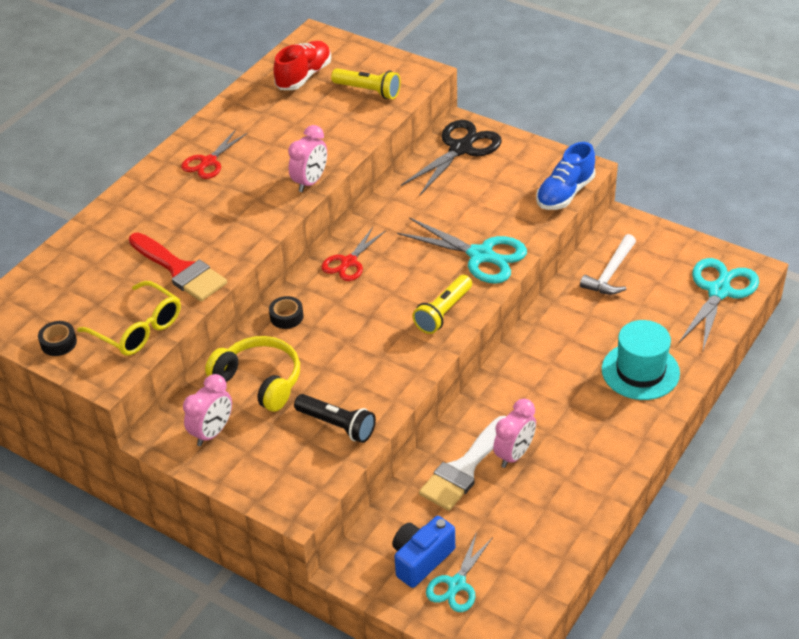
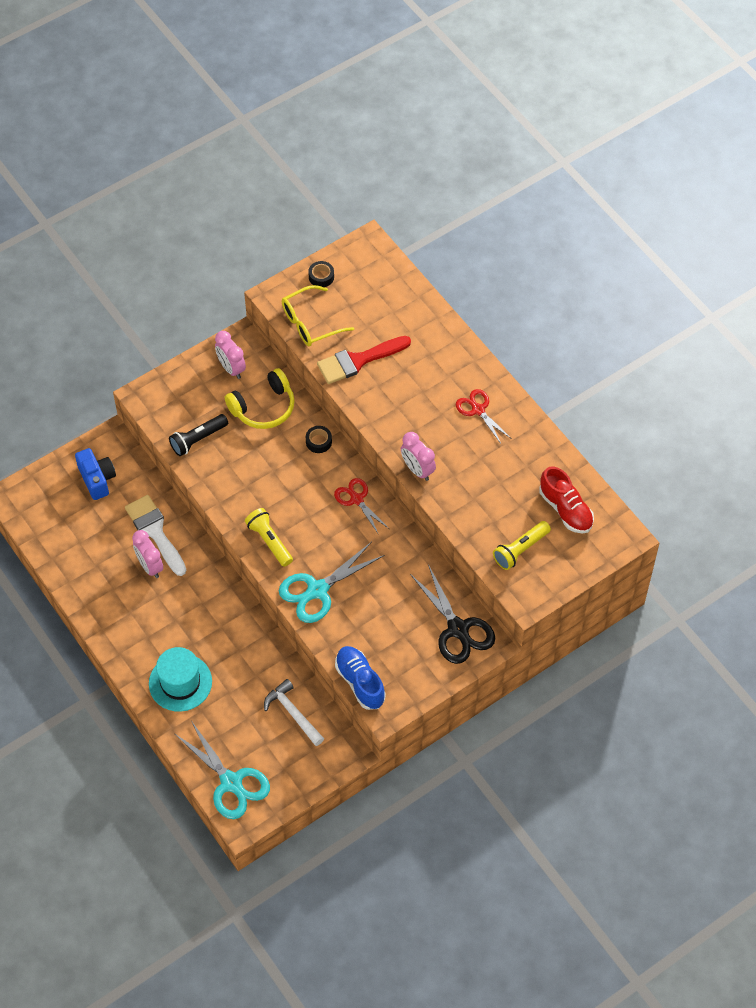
camera: 110 degrees right, 15 degrees up
(457, 584) = (67, 491): turquoise scissors -> none

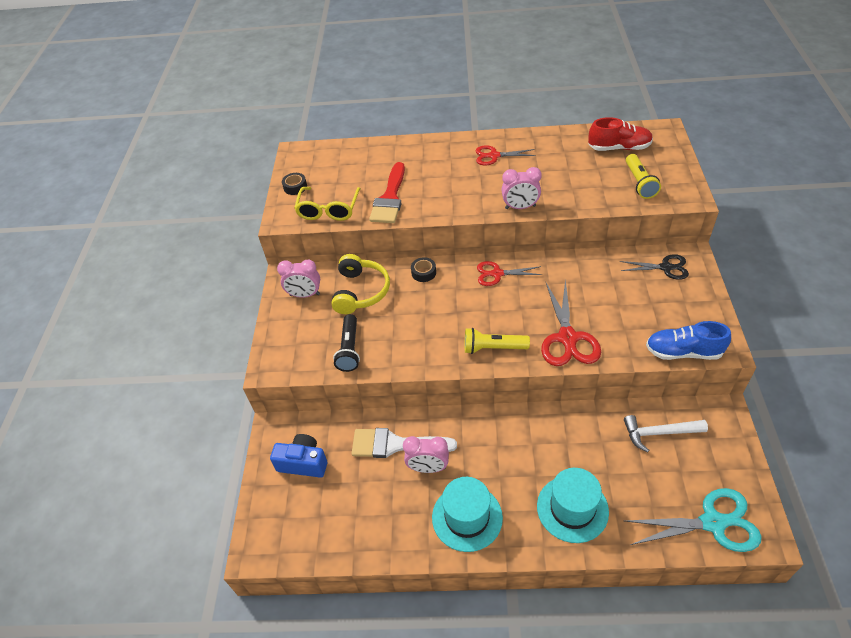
camera: 50 degrees left, 10 degrees down
(126, 616) = (467, 517): none -> turquoise hat
(317, 590) = (567, 338): turquoise scissors -> red scissors
(458, 629) = (665, 267): black scissors -> black scissors, size x0.63

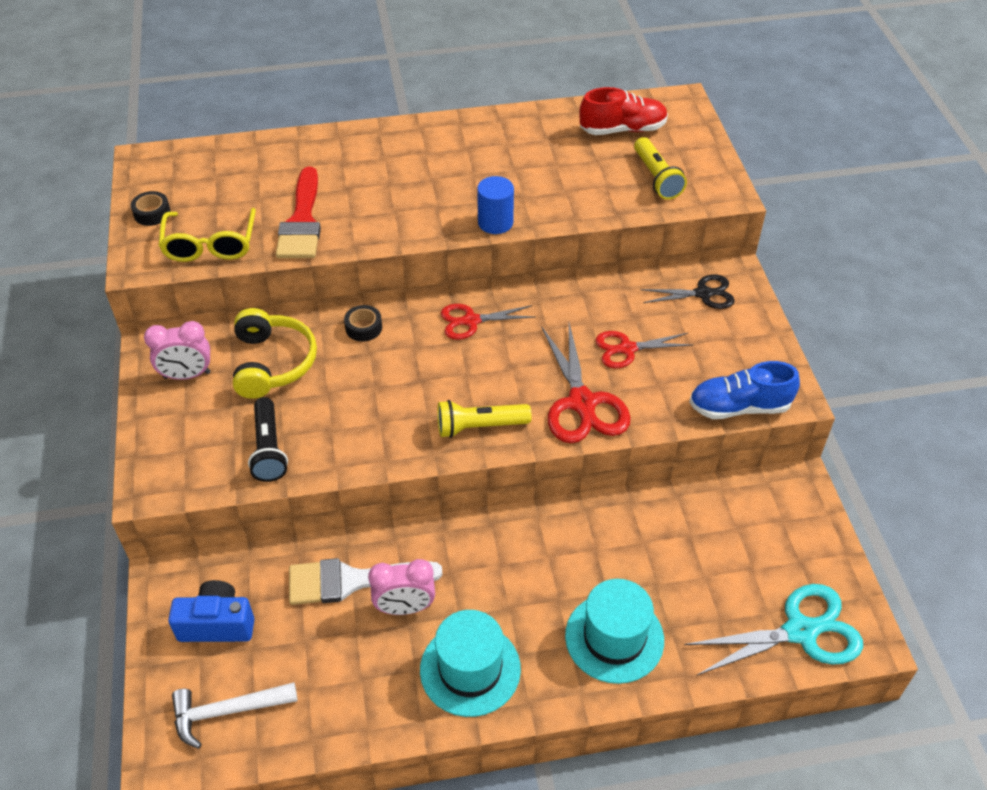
camera: 15 degrees left, 0 degrees up
(494, 156) = (447, 150): red scissors -> red scissors (627, 349)
(520, 207) = (495, 222): pink clock -> blue cylinder
(659, 433) = (718, 522): white hammer -> white hammer (227, 712)

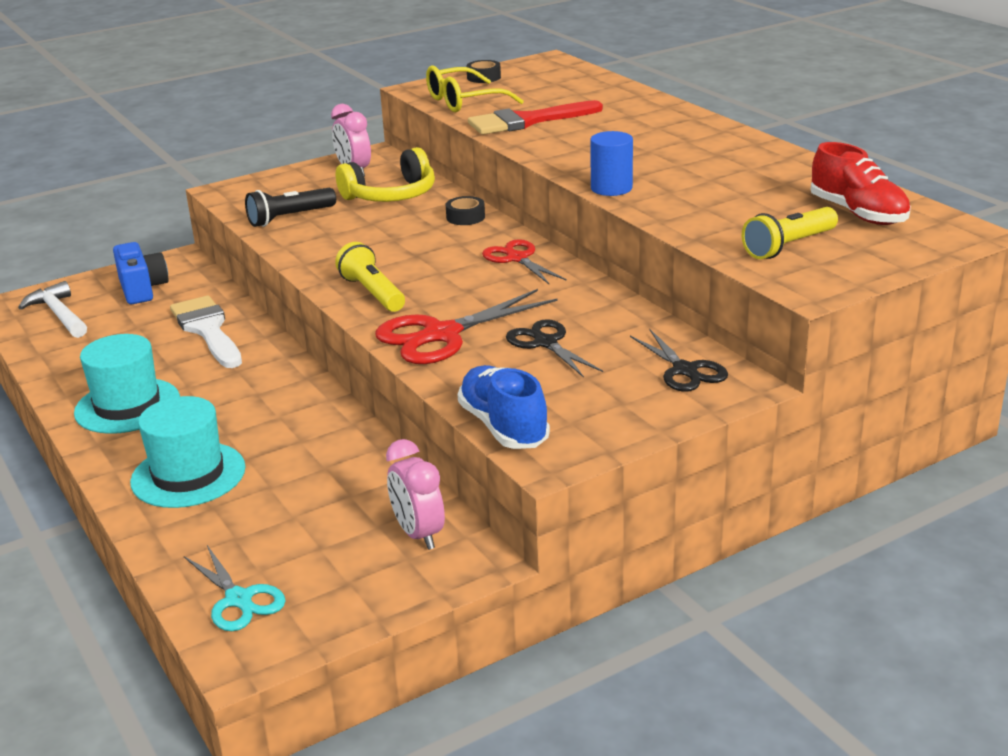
camera: 70 degrees right, 20 degrees down
(405, 608) = (186, 360): pink clock -> pink clock (418, 534)
(627, 349) = (545, 343): red scissors -> black scissors
(800, 631) = (239, 599): turquoise scissors -> turquoise scissors, size x0.63

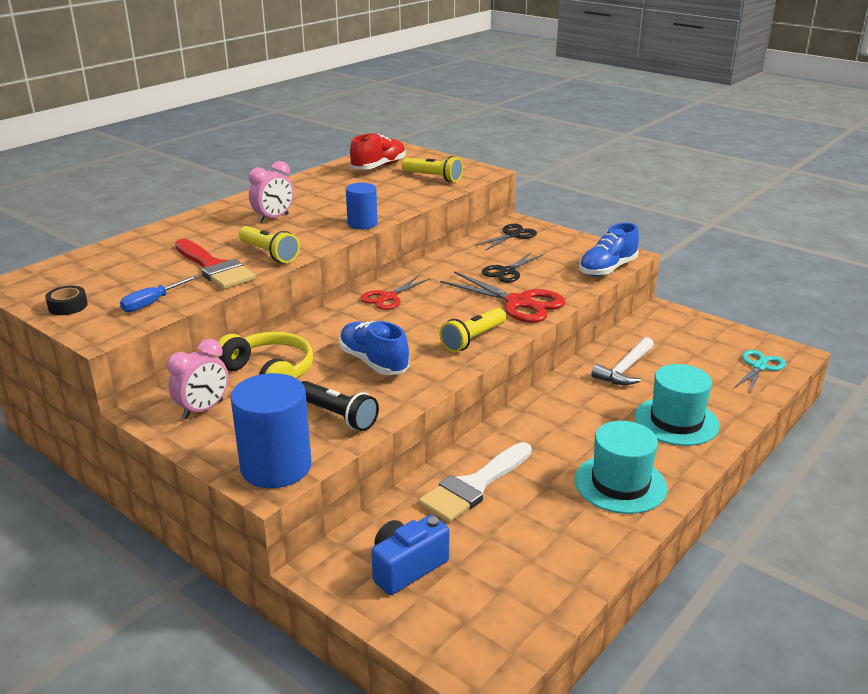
camera: 110 degrees left, 0 degrees up
(59, 314) = (491, 611): white hammer -> white hammer (625, 369)
(242, 193) = (276, 467): none -> blue cylinder
(370, 239) = (374, 362): none -> blue shoe
(418, 534) = (657, 329): pink clock -> pink clock (273, 218)
(463, 101) = (152, 303): yellow glasses -> blue screwdriver
(465, 217) = (314, 329): black tape -> none
(547, 142) = (269, 254): none -> yellow flashlight

